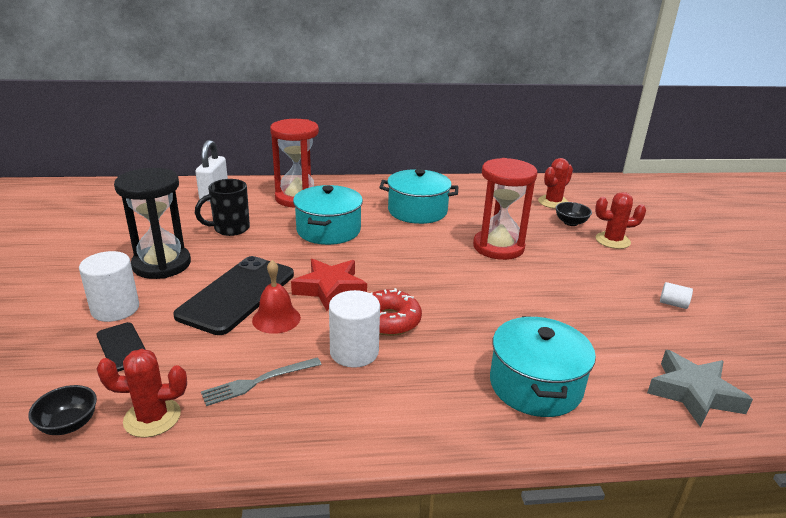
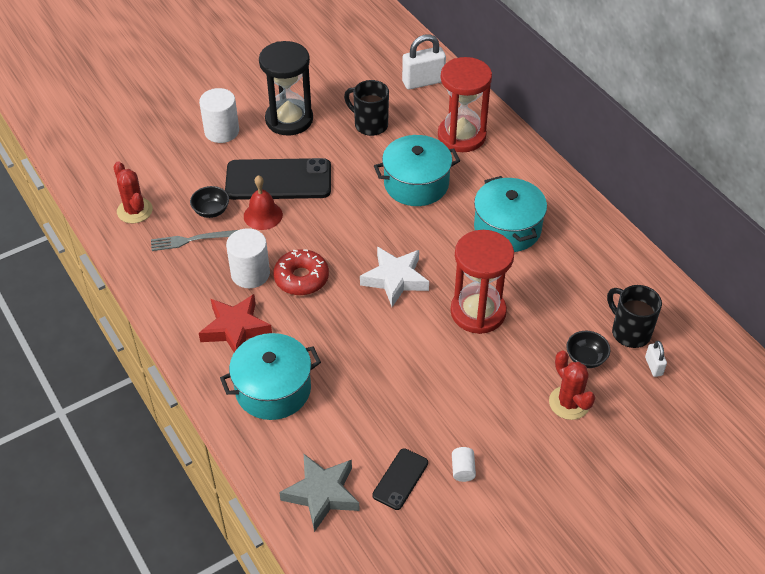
camera: 65 degrees right, 20 degrees up
(69, 424) = (112, 181): black bowl -> black bowl (211, 211)
(122, 347) = (186, 159): black phone -> black phone (400, 479)
(258, 381) = (191, 240): grey fork -> grey fork turned 45 degrees counterclockwise
(330, 289) = (322, 226): red star -> red star (235, 329)
(432, 271) = (395, 279): none -> white star
(553, 202) = (629, 332): red cactus -> black mug
(589, 204) = (653, 366): none -> white padlock

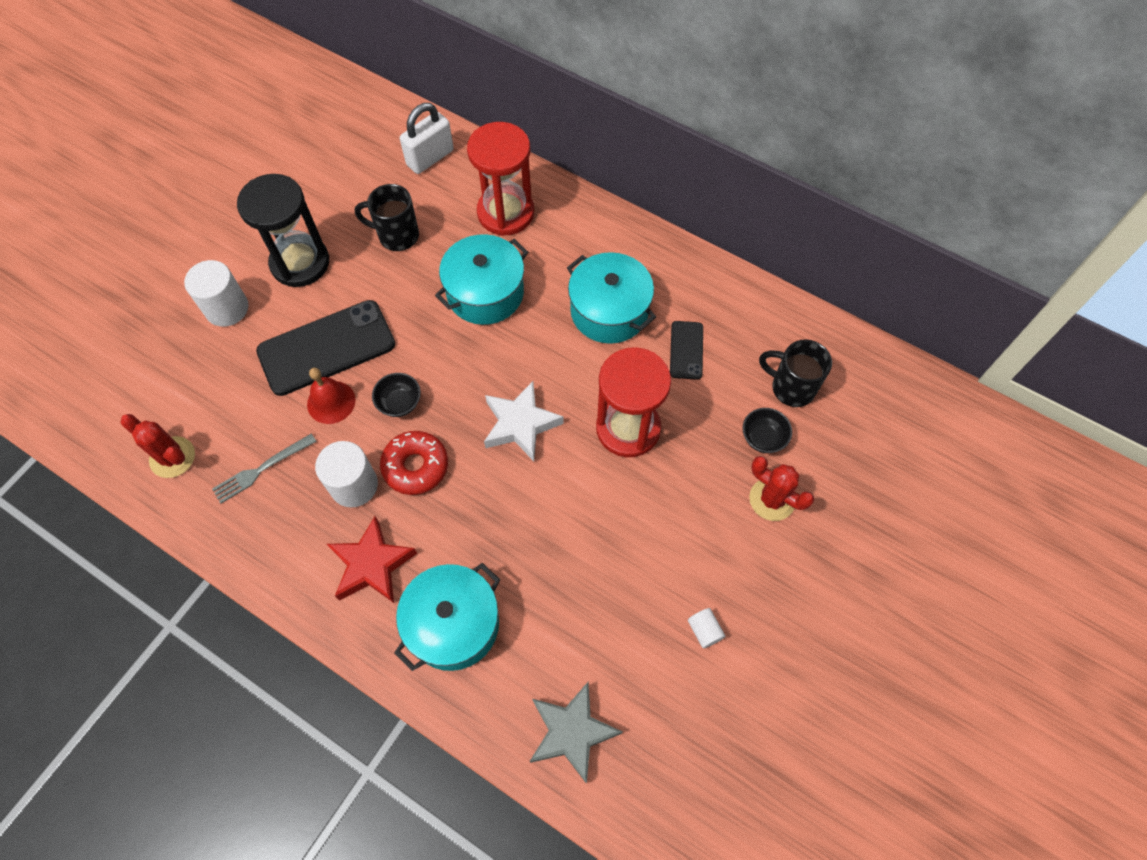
camera: 25 degrees left, 15 degrees up
(211, 211) = (267, 420): black bowl -> black bowl (399, 403)
(400, 479) = (646, 673): black phone -> black phone (686, 350)
(653, 366) = (833, 418): white padlock -> none

